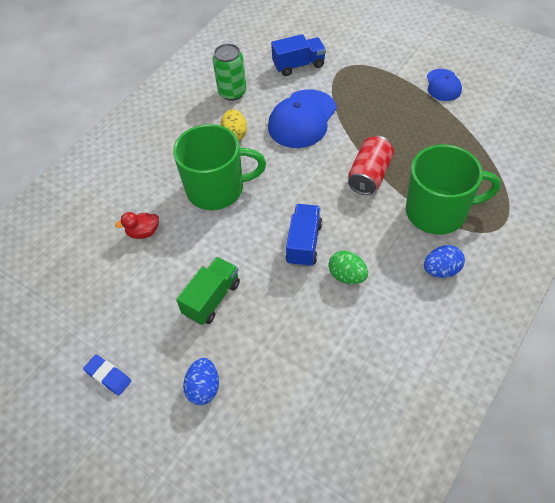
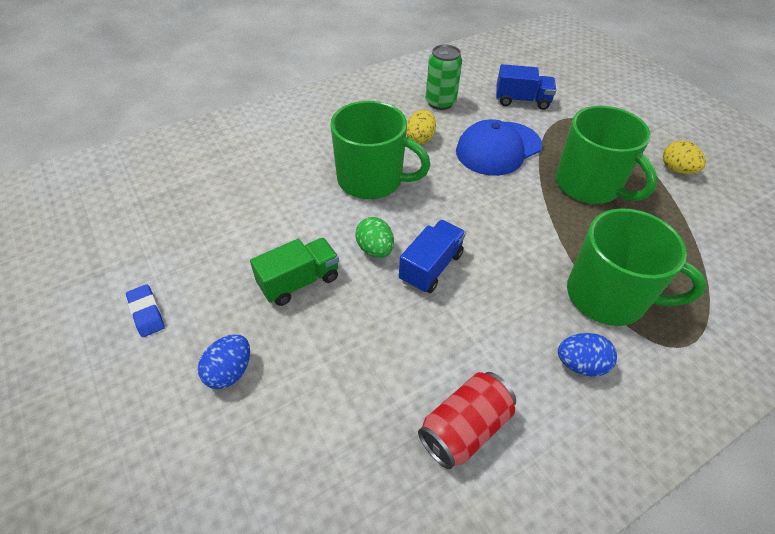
camera: 20 degrees right, 5 degrees down
(143, 232) = (275, 191): red duck -> none
(347, 276) = (460, 322): green egg -> green egg (375, 249)
(369, 175) = (543, 227): red can -> red can (464, 428)
(386, 125) = (589, 185): none -> green mug
(443, 85) = (676, 170): blue cap -> yellow egg

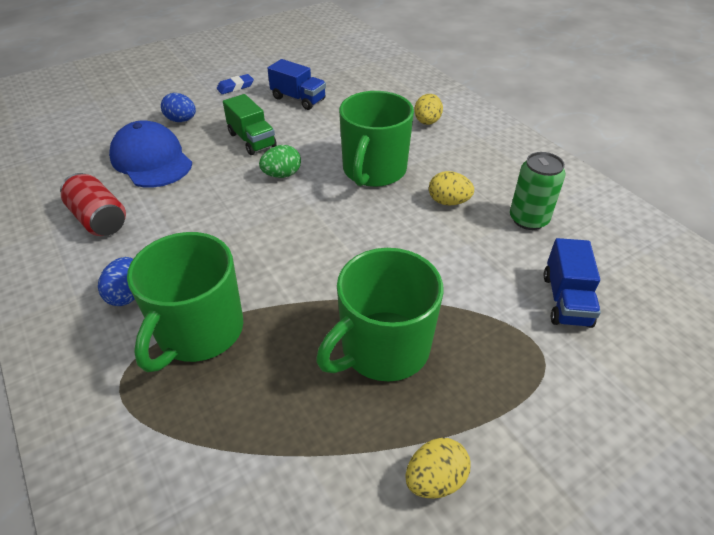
camera: 90 degrees right, 5 degrees down
(289, 139) = (427, 122): none -> yellow egg
(431, 267) = (257, 206): blue truck -> blue truck (298, 99)
(498, 148) = (444, 265): blue cap -> blue cap (151, 160)

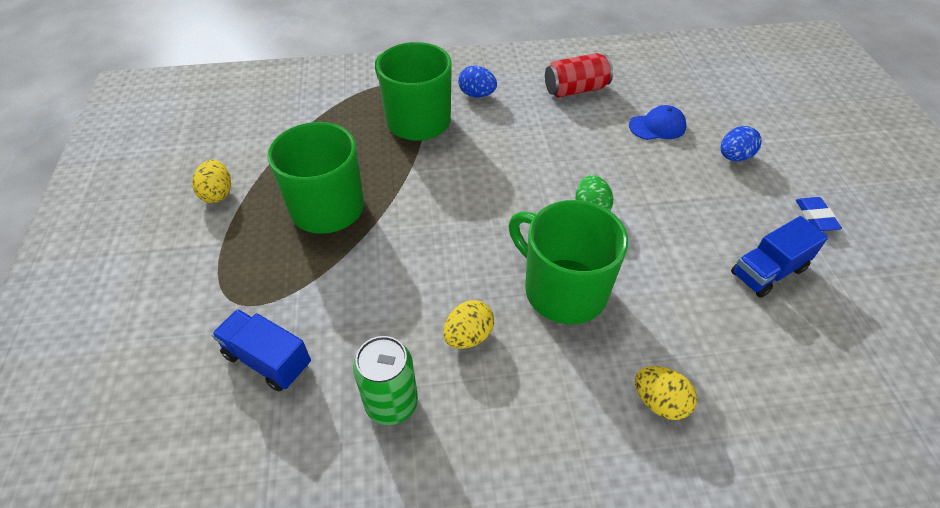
camera: 115 degrees right, 5 degrees up
(151, 160) = (657, 126): blue cap -> blue cap, size x0.58
(252, 140) = (671, 203): green truck -> none

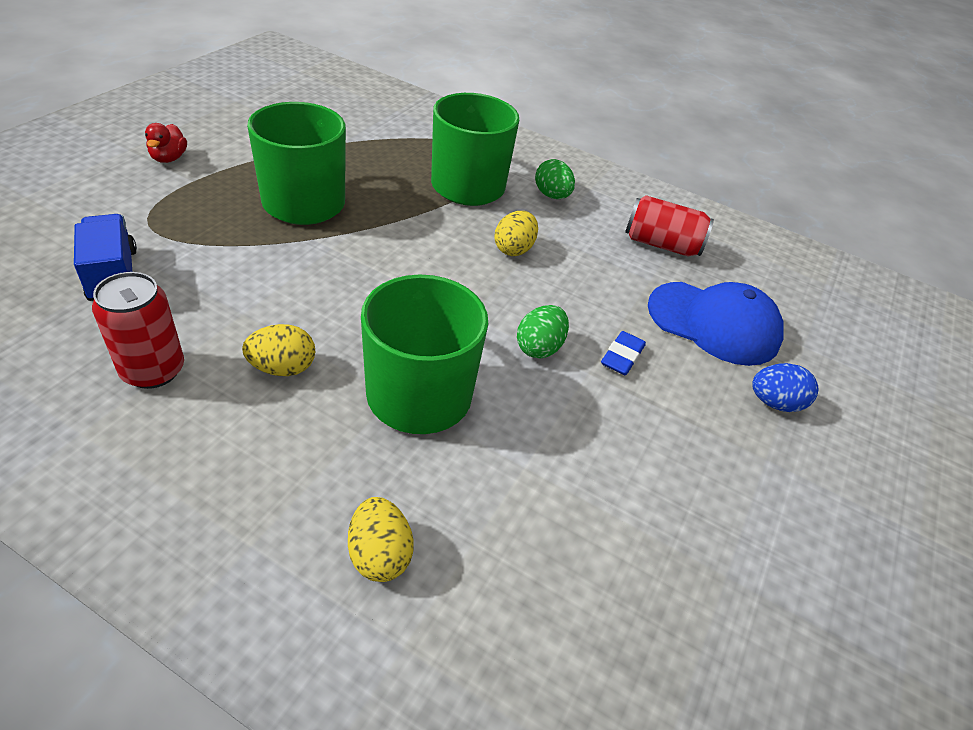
camera: 30 degrees right, 5 degrees down
(176, 239) = (169, 158): none -> red duck
(218, 194) = (238, 146): yellow egg -> yellow egg (514, 249)
(391, 403) = (153, 370): green can -> red can
(477, 94) = (552, 196): blue egg -> green egg
(657, 126) = (714, 323): blue cap -> blue cap, size x1.74
(768, 271) = (670, 532): blue truck -> none
(815, 217) = (809, 524): blue eraser -> blue eraser (622, 357)

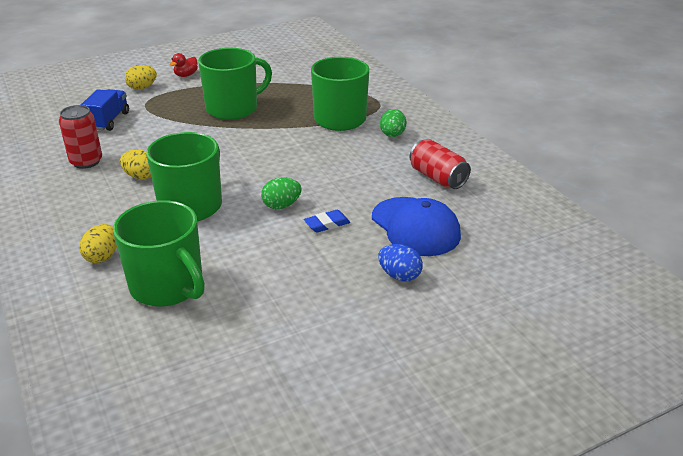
camera: 40 degrees right, 10 degrees down
(514, 249) = (328, 157): yellow egg -> yellow egg (142, 88)
(539, 561) = (168, 286): none -> green mug

